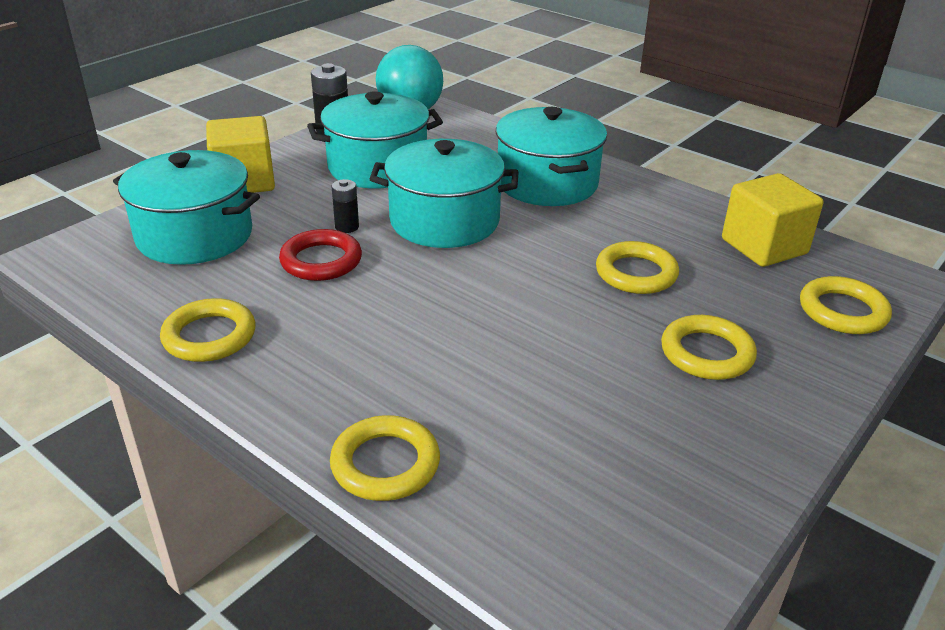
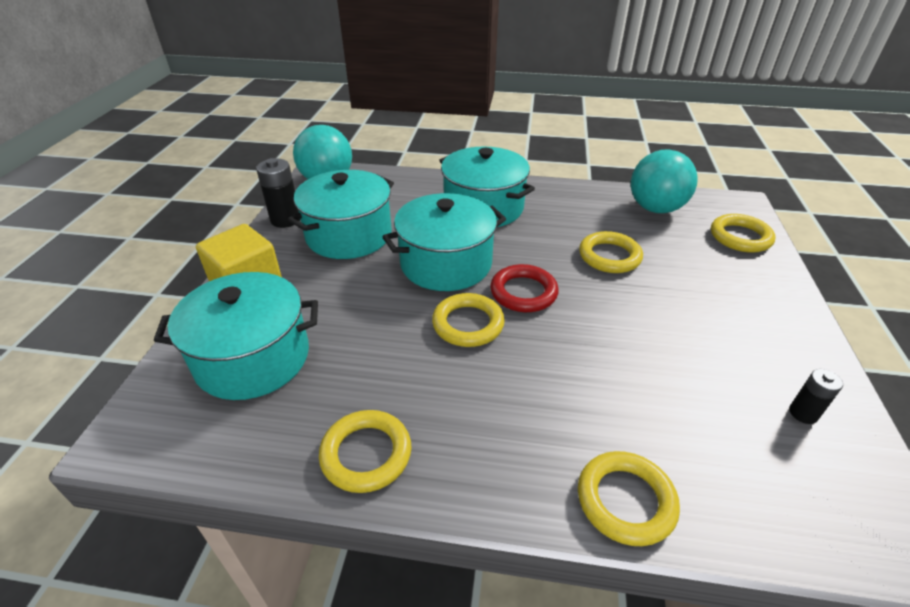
camera: 30 degrees left, 5 degrees up
(321, 261) = (388, 336): red ring -> red ring (523, 292)
(347, 227) = (378, 297): black battery -> black battery (803, 413)
(706, 353) = (709, 299): yellow ring -> yellow ring (468, 324)
(764, 246) = (655, 208): yellow cube -> turquoise ball

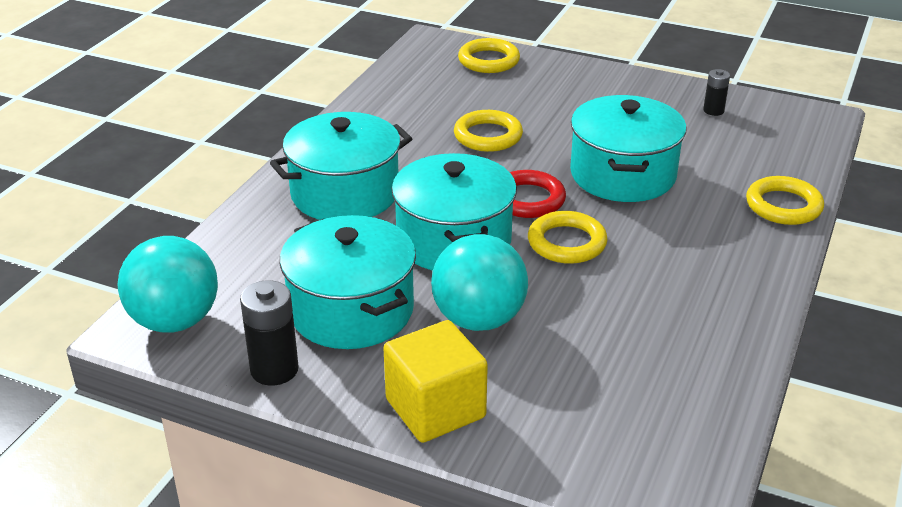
camera: 75 degrees left, 5 degrees down
(253, 358) = (579, 402): turquoise pot -> turquoise pot (623, 175)
(366, 454) = (727, 327): yellow ring -> none
(655, 208) = (413, 87): turquoise ball -> turquoise ball (478, 319)

